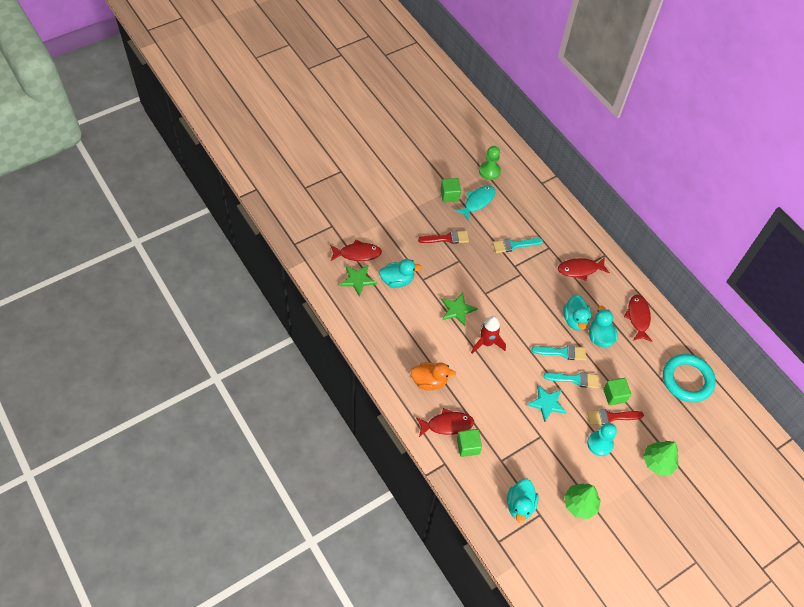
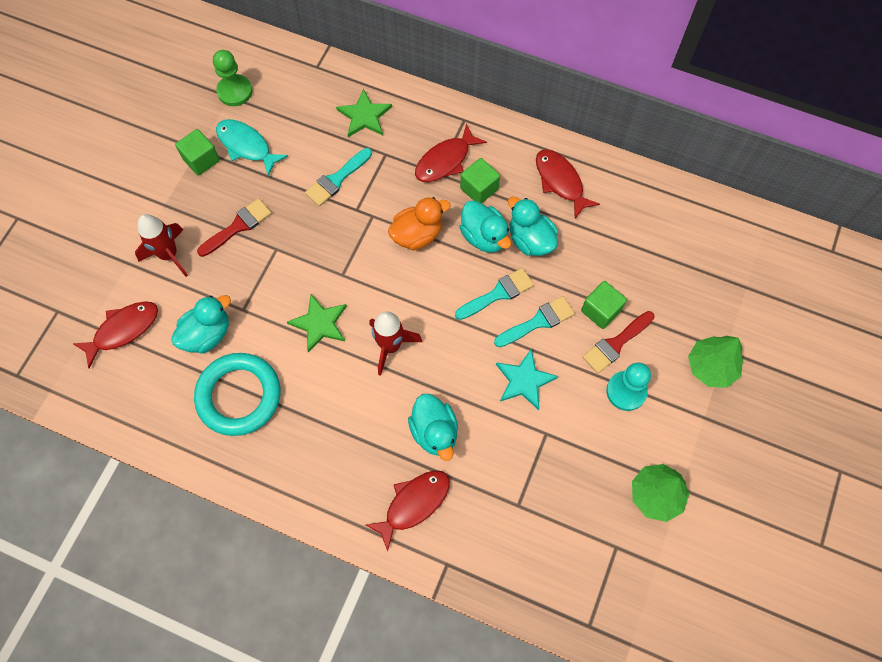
camera: 30 degrees left, 10 degrees up
(358, 280) = (149, 370): green star -> green star (364, 116)
(403, 231) = (169, 255): none -> red rocket
(429, 381) = (349, 456): orange duck -> orange duck (417, 235)
(468, 446) = (462, 516): green cube -> green cube (479, 189)
(477, 202) = (246, 146): turquoise fish -> turquoise fish turned 60 degrees counterclockwise
(520, 505) = (583, 552): turquoise duck -> turquoise duck (434, 432)
(687, 380) = (673, 229): turquoise ring -> turquoise ring (239, 396)

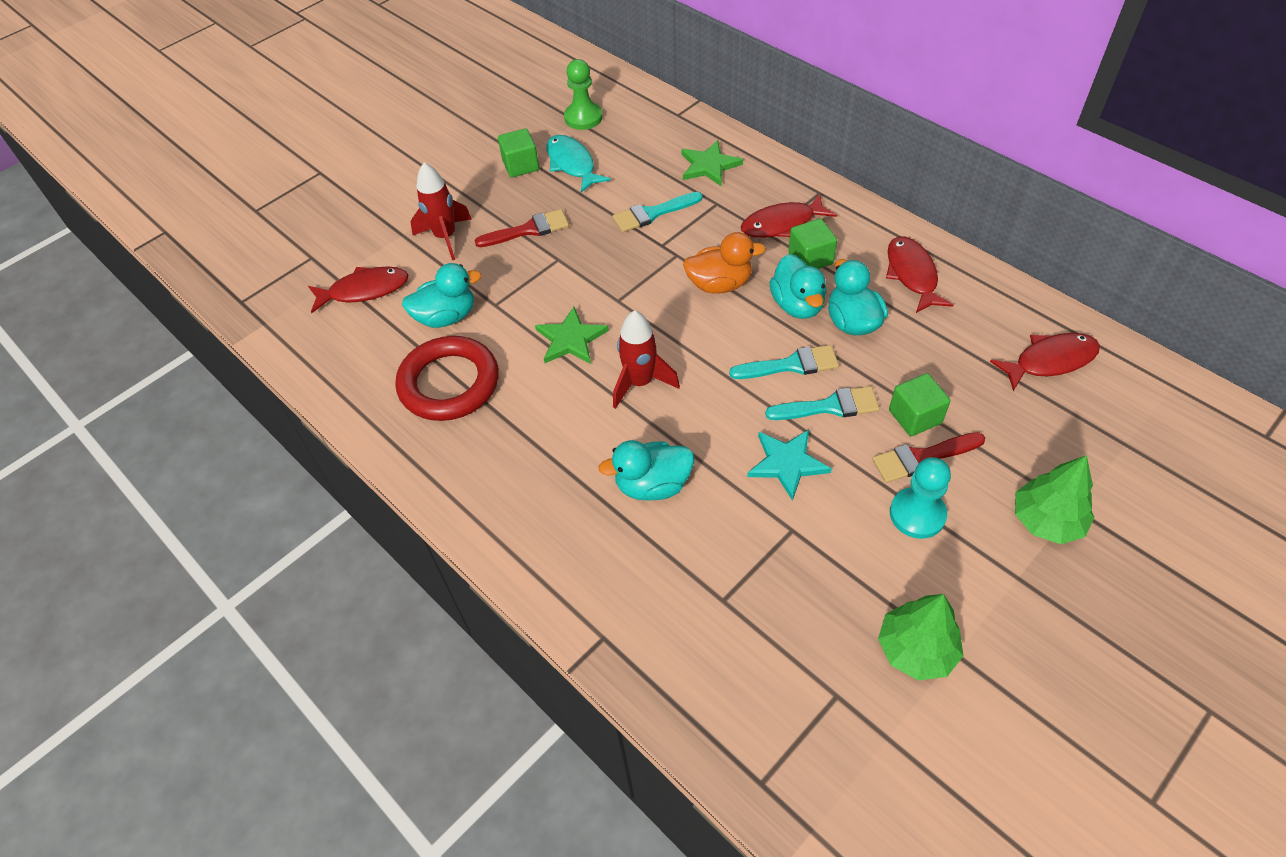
camera: 25 degrees right, 15 degrees down
(239, 396) = (449, 383): turquoise ring -> red ring
(413, 504) = (592, 555): red fish -> red fish (1050, 361)
(434, 432) = (652, 485): turquoise duck -> turquoise duck turned 75 degrees clockwise

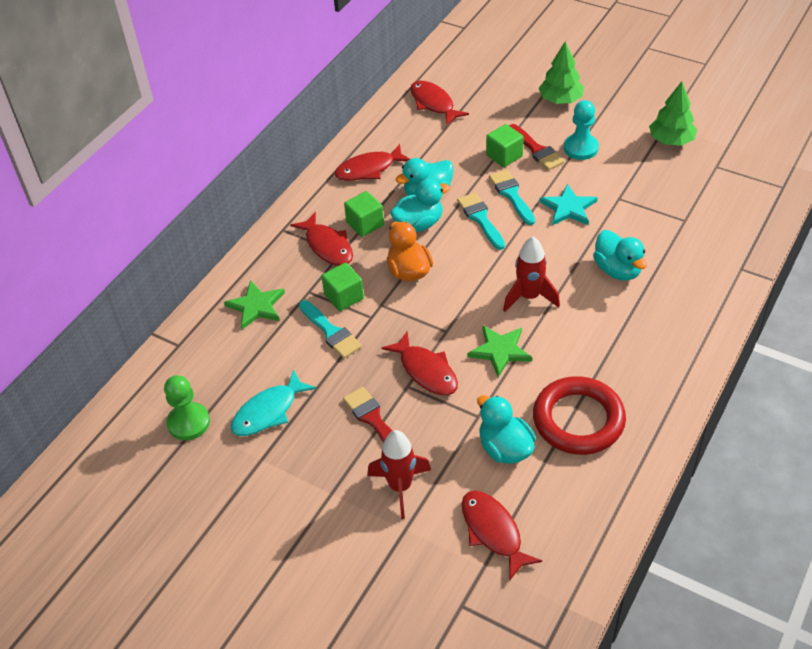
camera: 105 degrees left, 5 degrees down
(521, 165) = (277, 456): green cube -> green cube (344, 297)
(570, 275) = (426, 371): none -> red fish

